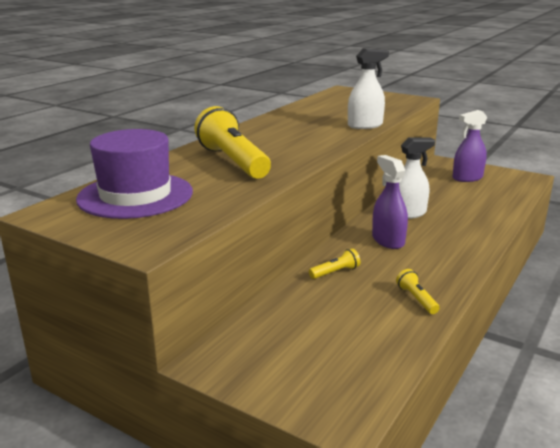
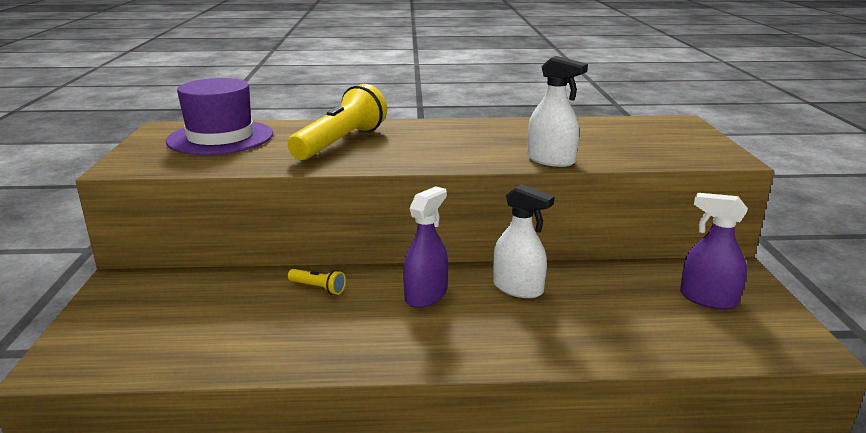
camera: 55 degrees right, 0 degrees up
(416, 299) = (298, 348): yellow flashlight -> none

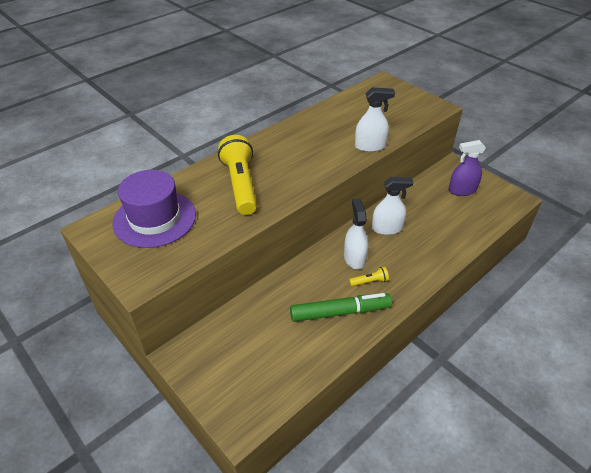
camera: 40 degrees left, 20 degrees up
(318, 288) = (298, 286): yellow flashlight -> yellow flashlight (369, 281)
(321, 333) = (340, 312): none -> green marker
(426, 295) = (354, 258): purple spray bottle -> white spray bottle

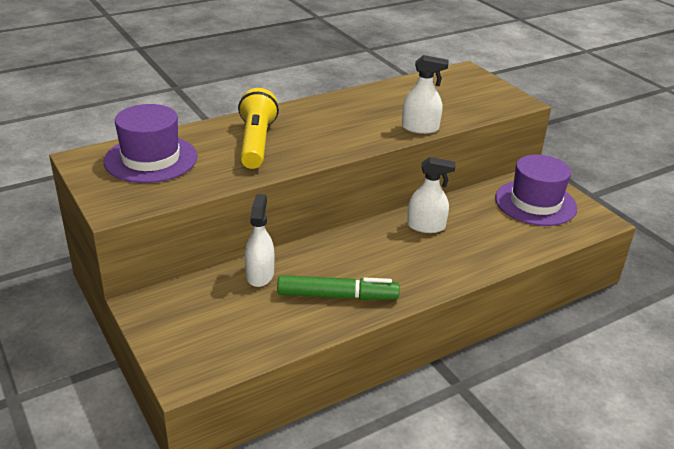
camera: 10 degrees right, 10 degrees down
(354, 258) = (375, 248): white spray bottle -> white spray bottle (260, 275)
(369, 281) = (384, 273): yellow flashlight -> none
(462, 190) = (535, 203): purple spray bottle -> purple hat

